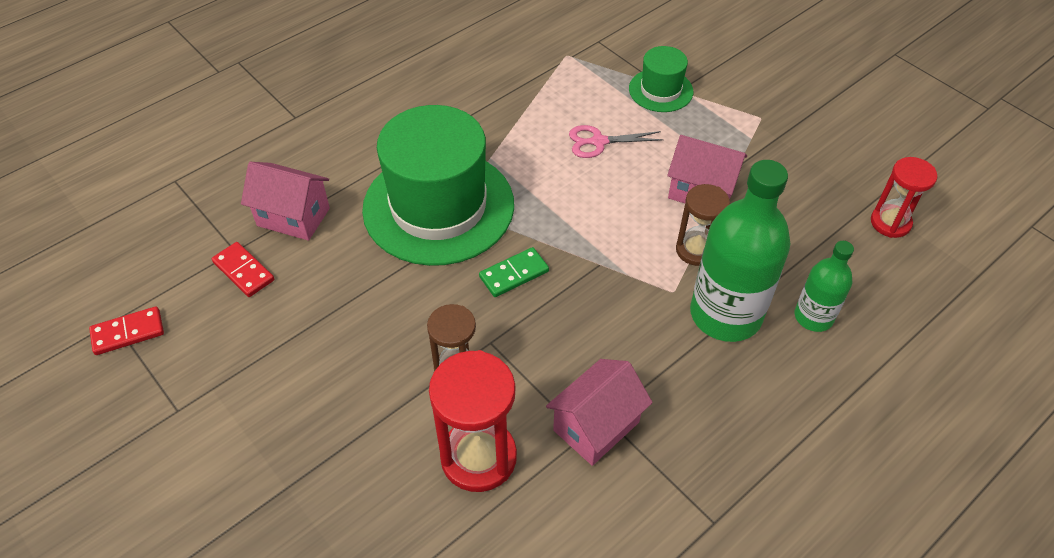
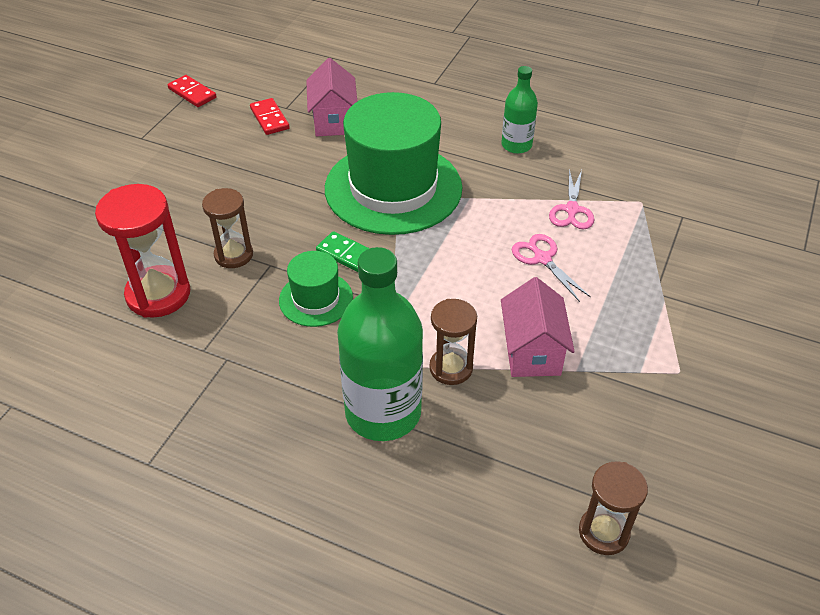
camera: 65 degrees right, 5 degrees down
(243, 271) = (269, 118): red domino -> red domino turned 45 degrees counterclockwise
(550, 99) = (572, 210): none -> pink scissors
(596, 426) = (215, 355): pink house -> none
(660, 90) = (651, 281): green hat -> green hat (316, 299)
(813, 317) = (419, 486): green bottle -> green bottle (516, 145)
(890, 223) = (603, 532): red hourglass -> brown hourglass

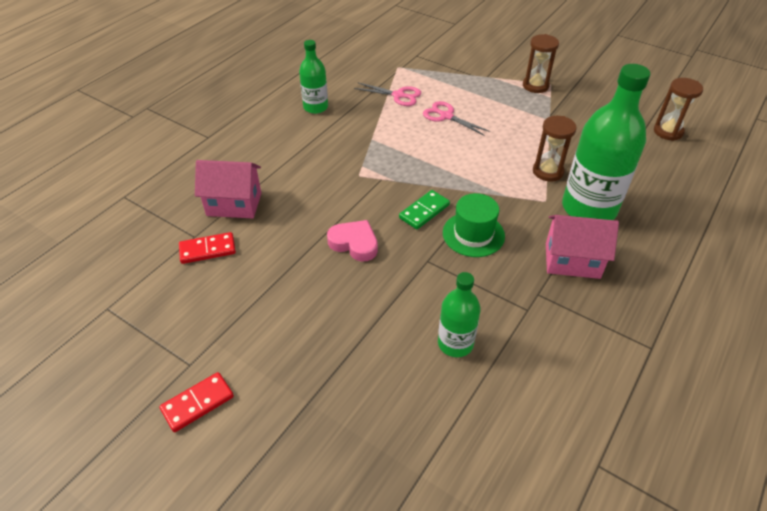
camera: 80 degrees left, 0 degrees up
(158, 294) = (455, 343): red hourglass -> green bottle
(192, 93) = (123, 314): red domino -> red domino (197, 403)
(233, 255) = (410, 285): brown hourglass -> brown hourglass (535, 86)
(289, 208) = (354, 243): none -> pink heart
(393, 188) = (346, 177): green hat -> none
(532, 351) = (533, 134): pink house -> pink house (572, 261)
(542, 258) = (446, 116): pink scissors -> pink scissors turned 60 degrees clockwise

